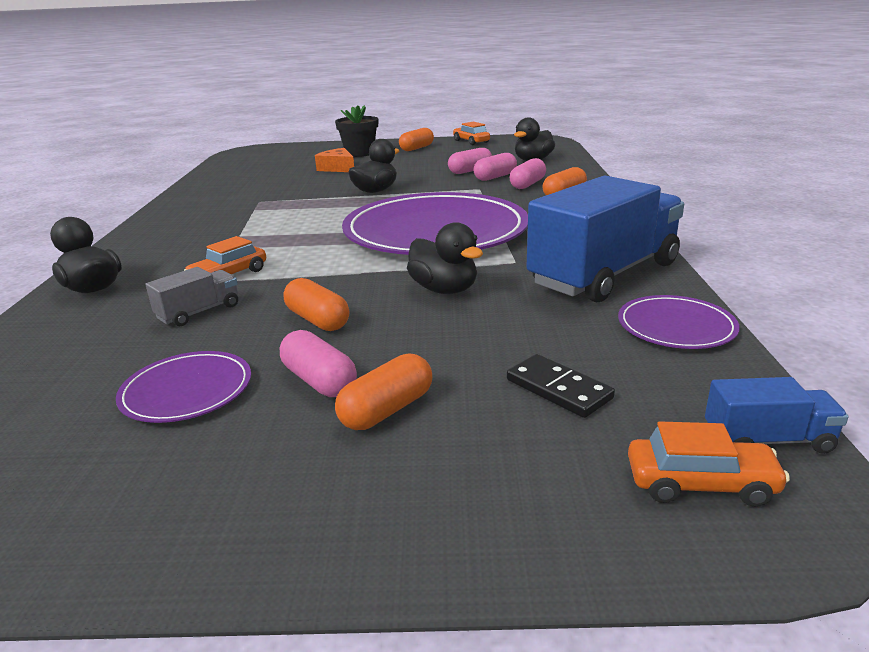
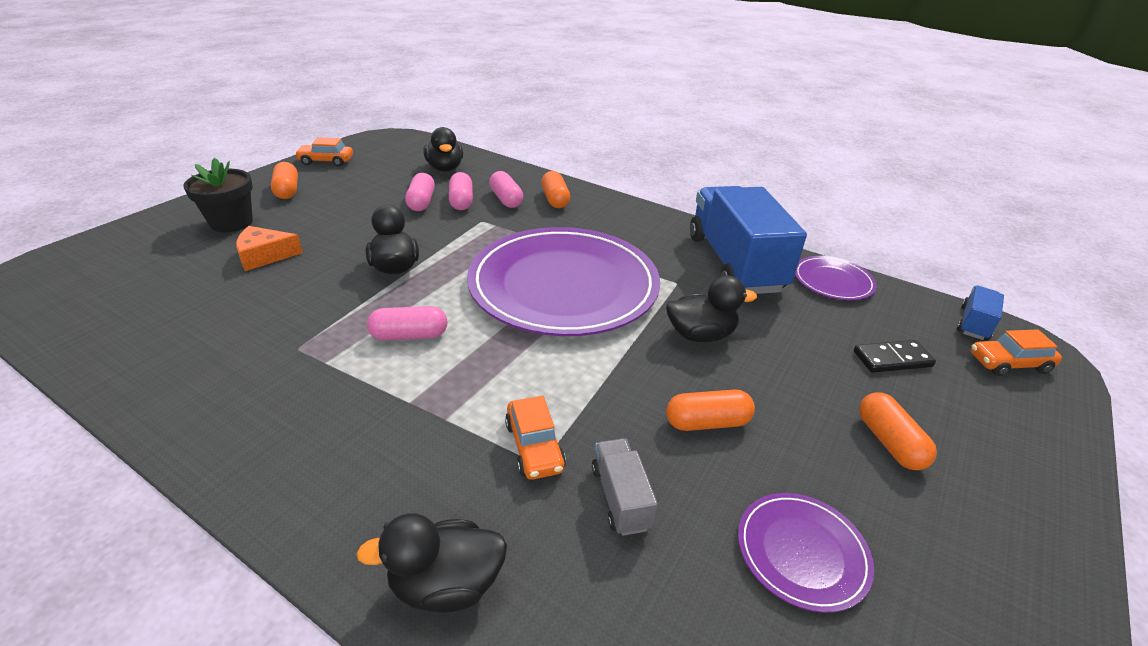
camera: 60 degrees left, 10 degrees up
(319, 381) = (826, 461): pink capsule -> pink capsule (409, 335)
(700, 483) = (1009, 363): orange car -> orange car turned 135 degrees counterclockwise

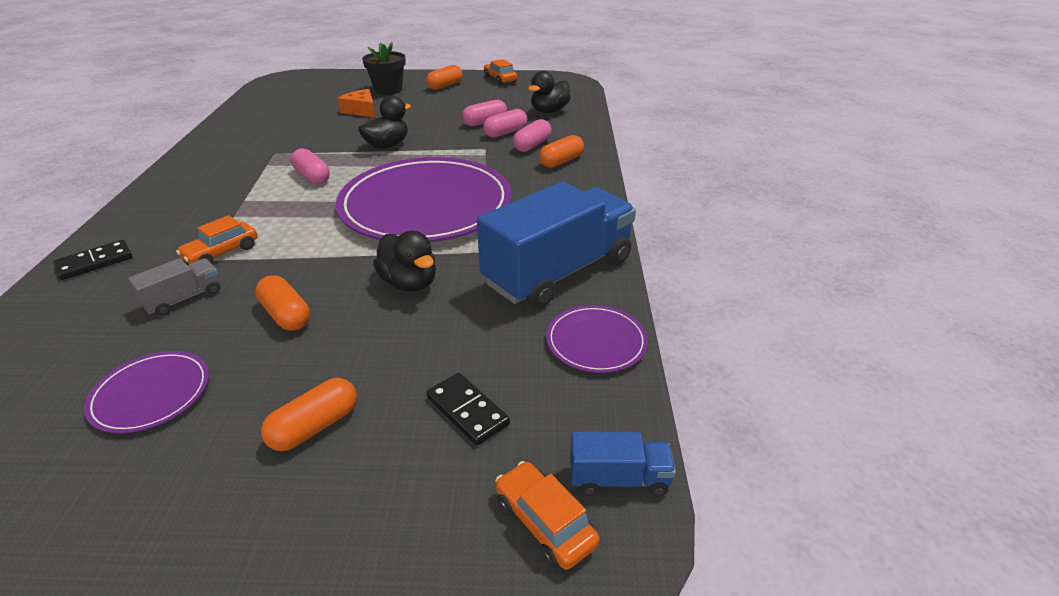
camera: 60 degrees right, 0 degrees up
(446, 585) = (95, 262): black duck -> black domino

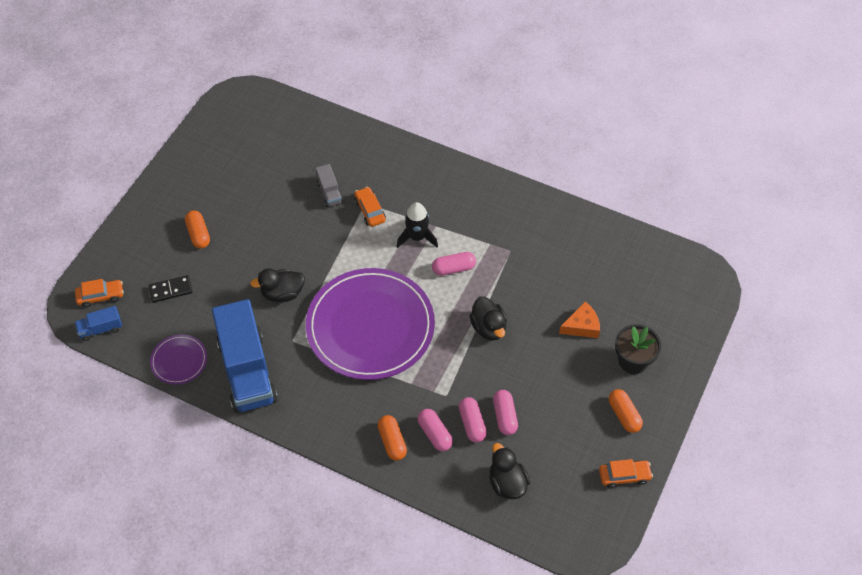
camera: 115 degrees right, 20 degrees up
(95, 262) = (392, 155): black domino -> none
(151, 394) = (257, 180): purple plate -> none
(267, 208) = (417, 237): none -> black rocket
(286, 315) = (287, 234): orange capsule -> none
(618, 478) = (101, 329): blue truck -> blue truck turned 45 degrees clockwise

